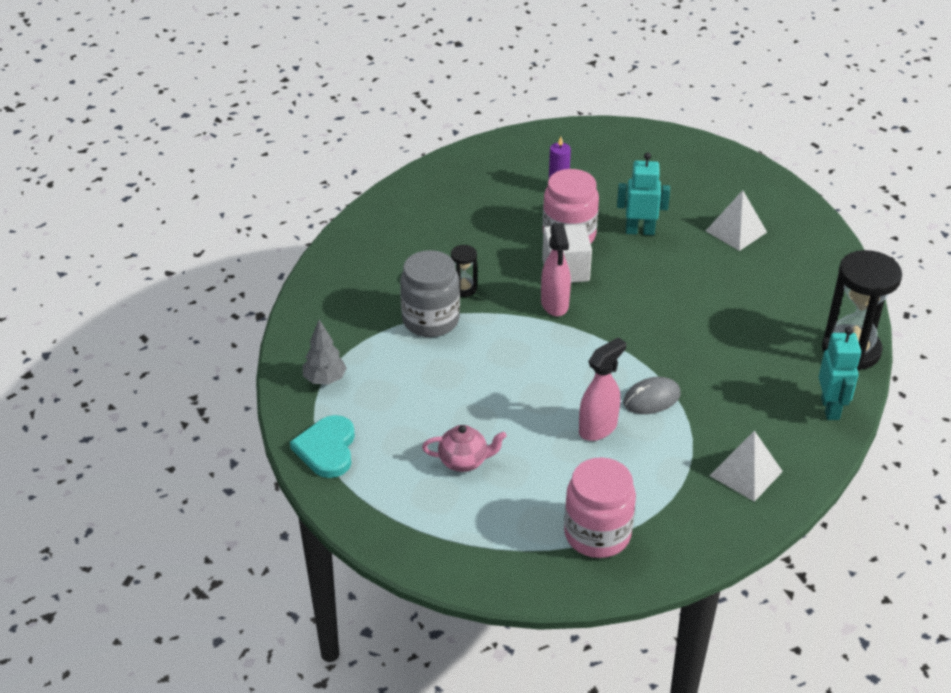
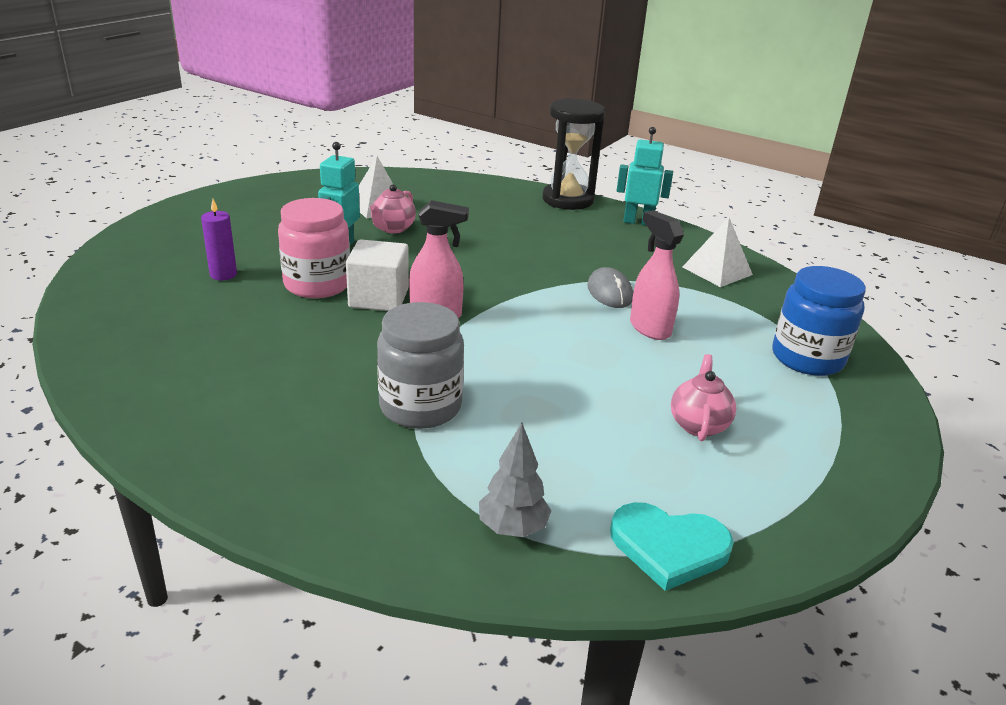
camera: 80 degrees left, 10 degrees down
(464, 289) = (370, 370): black hourglass -> none
(597, 534) = (807, 358): pink jar -> blue jar
(694, 250) = (393, 228): none -> pink teapot

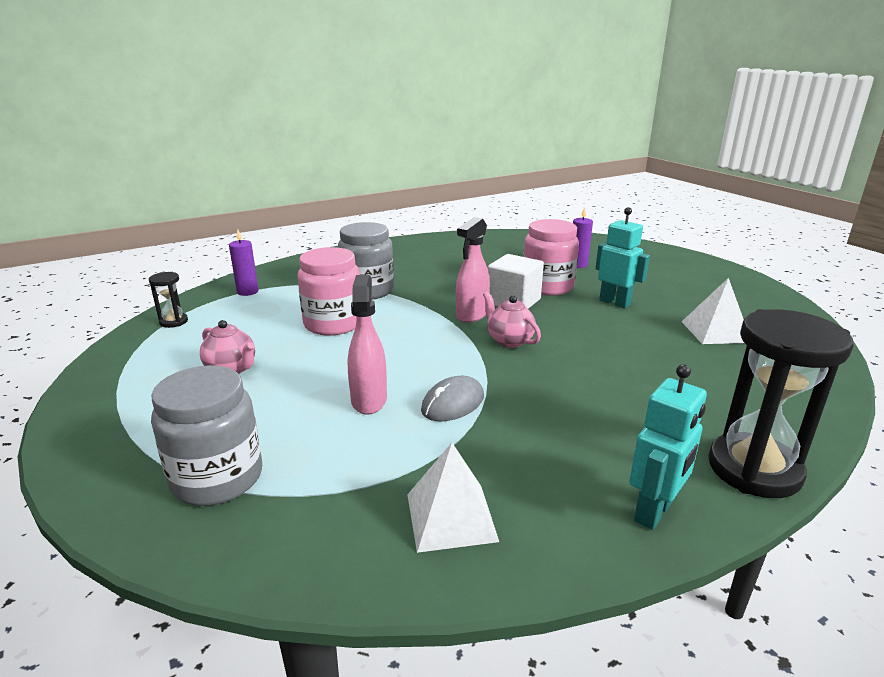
camera: 120 degrees right, 5 degrees down
(393, 228) = (653, 328): pink teapot -> pink teapot (509, 340)
(512, 528) = (247, 292): grey tree -> purple candle
(539, 398) = (333, 324): none -> pink jar
(609, 292) = (453, 403): grey mouse -> grey mouse turned 60 degrees counterclockwise
(649, 328) = (369, 400): pink spray bottle -> pink spray bottle turned 90 degrees counterclockwise
(668, 547) = (173, 322): turquoise heart -> black hourglass
(807, 358) = (217, 478): blue jar -> grey jar

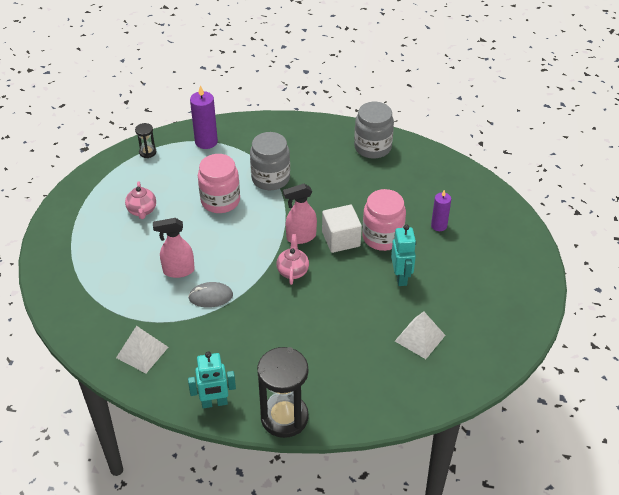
camera: 40 degrees right, 20 degrees up
(217, 478) = (84, 278): grey jar -> grey jar (372, 147)
(247, 292) = (206, 142): purple candle -> purple candle, size x1.54
(369, 400) = (178, 271): pink spray bottle -> pink spray bottle turned 135 degrees counterclockwise

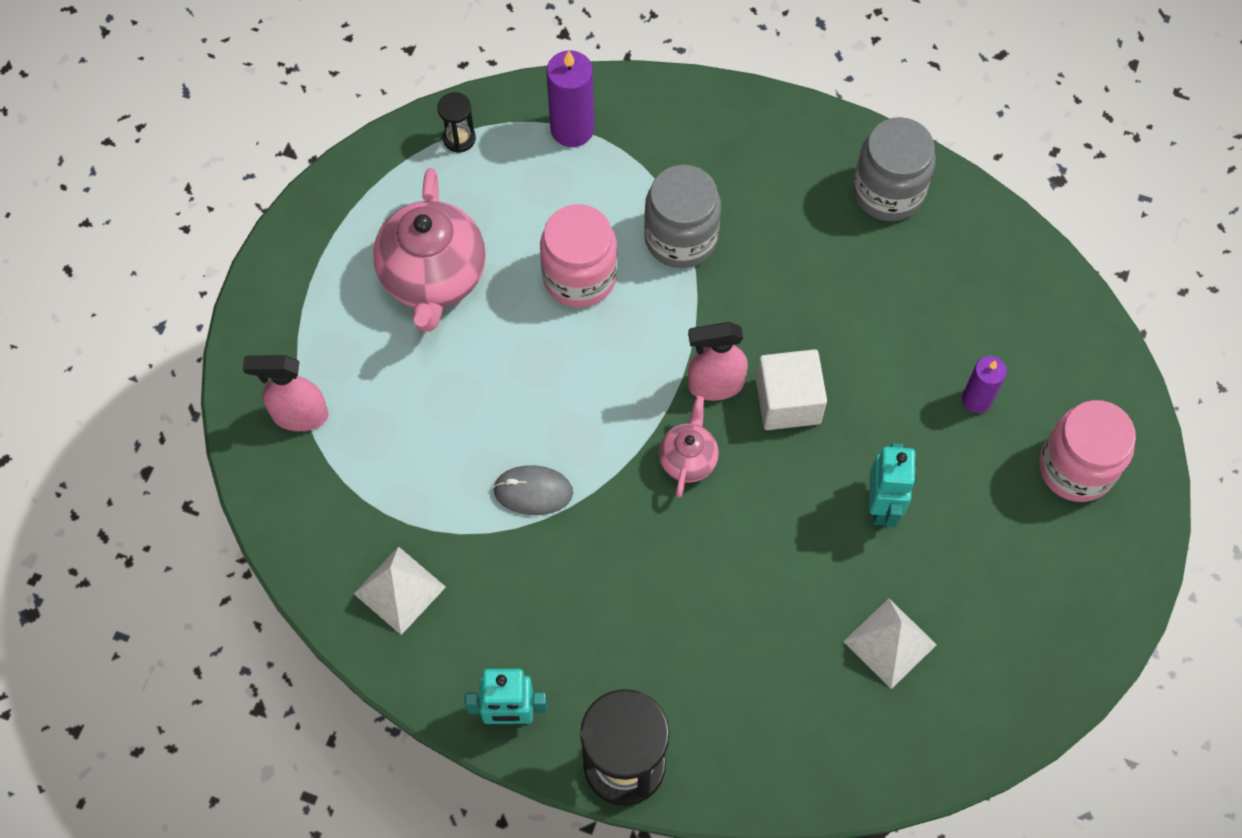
camera: 10 degrees right, 20 degrees up
(142, 211) = (433, 277): pink teapot -> pink teapot, size x1.93
(178, 271) = (483, 425): pink spray bottle -> pink spray bottle (299, 415)
(382, 237) = (865, 409): pink jar -> pink jar (1076, 467)

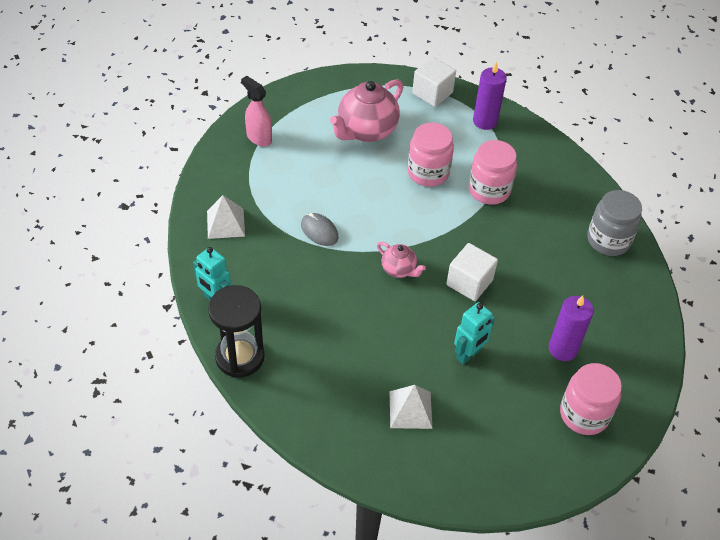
camera: 40 degrees right, 15 degrees down
(459, 138) = (432, 93): black hourglass -> white cube
(681, 238) = (489, 190): grey jar -> pink jar
(688, 459) = (399, 269): pink teapot -> pink teapot turned 75 degrees clockwise
(715, 385) = (443, 252): pink spray bottle -> none
(976, 399) = (563, 349): purple candle -> purple candle, size x1.54

